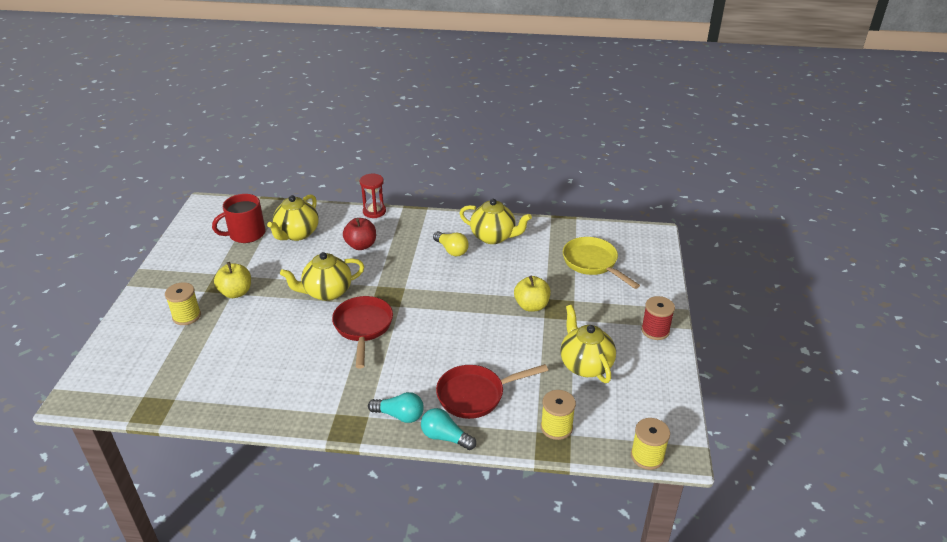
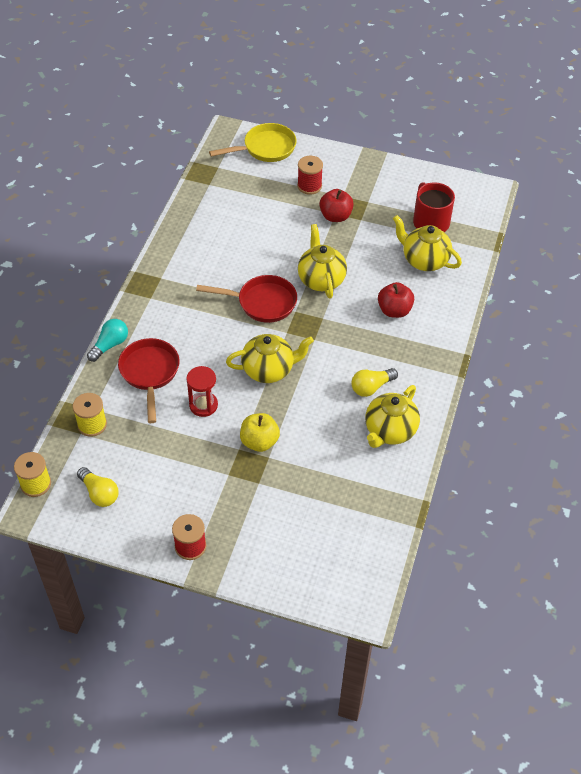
camera: 100 degrees right, 15 degrees up
(186, 316) = (309, 186): yellow spool -> red spool
(236, 292) = (335, 216): yellow apple -> red apple
(374, 211) = (458, 326): red hourglass -> red hourglass (203, 405)
(399, 415) = (144, 318): turquoise light bulb -> none
(585, 365) = (160, 467): yellow teapot -> yellow teapot (269, 370)
(592, 263) = (320, 519): yellow pan -> yellow pan (265, 148)
(633, 402) = (99, 493): none -> yellow light bulb

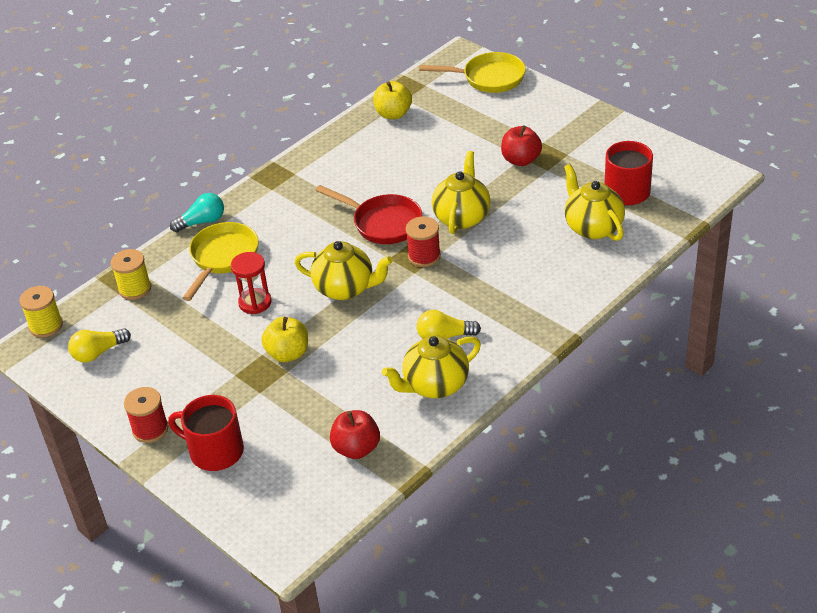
camera: 30 degrees right, 10 degrees down
(99, 493) = (98, 353): yellow light bulb -> yellow light bulb turned 75 degrees clockwise
(150, 373) = (222, 258): red pan -> yellow pan
(208, 201) = (393, 114): none -> yellow apple
(256, 546) = (215, 451): none -> red mug
(309, 186) = (512, 124): red spool -> red spool (424, 256)
(394, 310) = (523, 268): red apple -> red apple (356, 448)

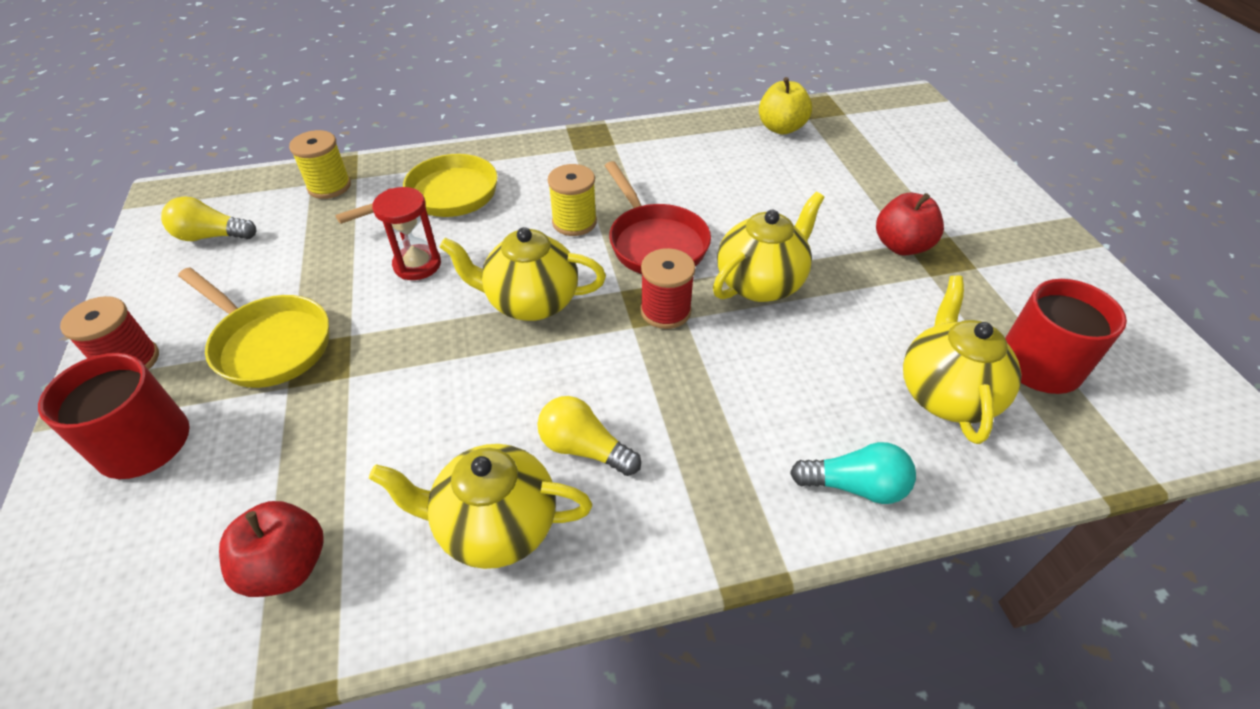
camera: 30 degrees right, 5 degrees up
(46, 326) = (211, 183): yellow spool -> yellow spool (574, 222)
(202, 222) = (470, 150): turquoise light bulb -> turquoise light bulb (855, 486)
(288, 353) = (376, 352): yellow apple -> none
(345, 288) = (530, 302): yellow teapot -> yellow teapot turned 135 degrees clockwise
(488, 78) = (930, 135): yellow pan -> yellow pan (269, 344)

